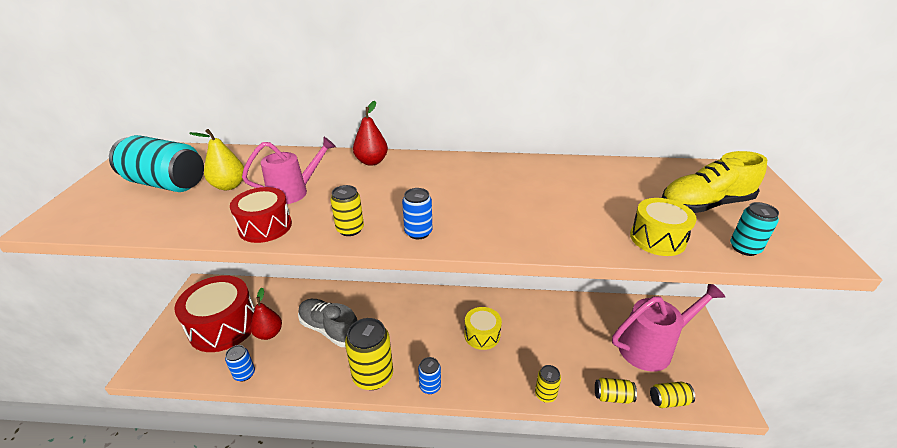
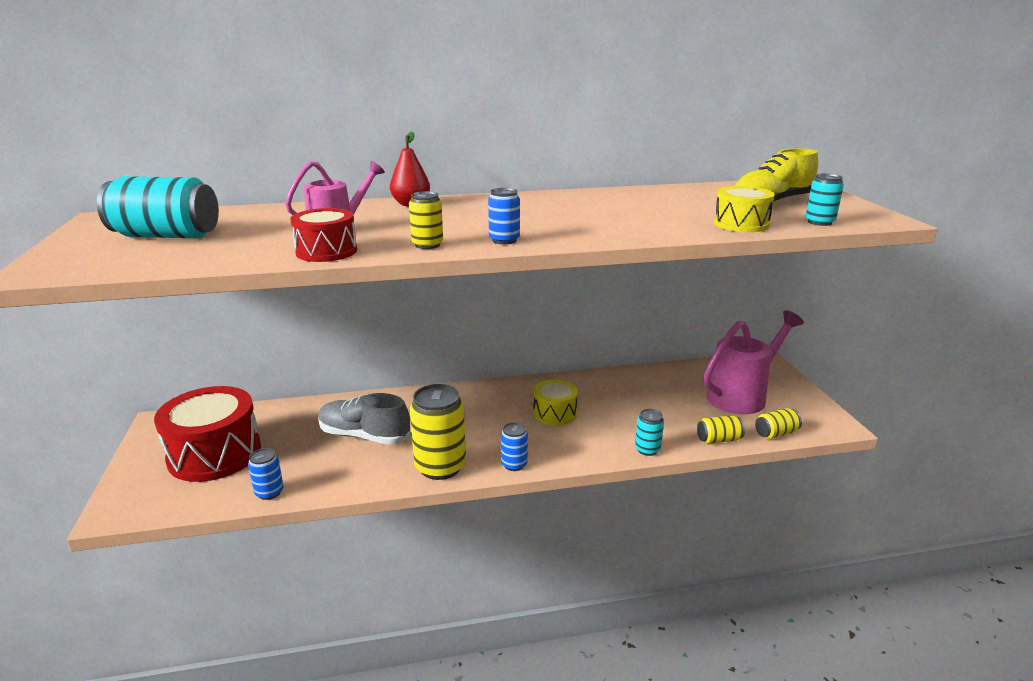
camera: 15 degrees left, 10 degrees down
(229, 186) = (252, 231): yellow pear -> none
(269, 333) = (283, 451): red pear -> none
(545, 394) = (647, 449): yellow can -> turquoise can

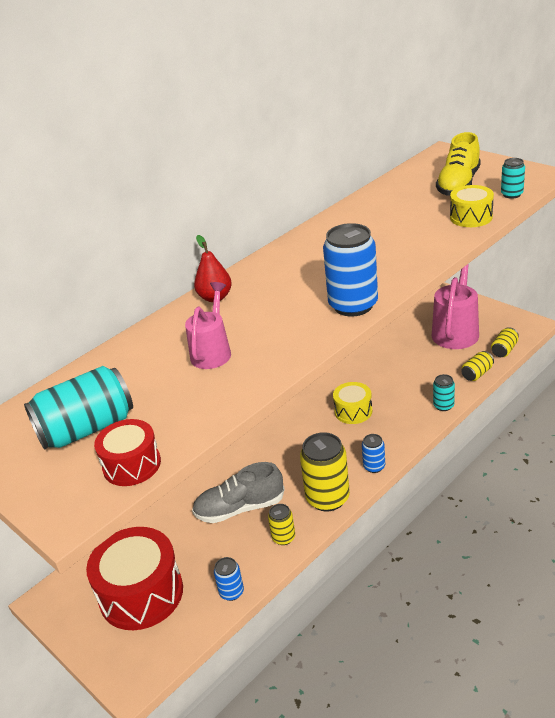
camera: 30 degrees left, 10 degrees up
(326, 251) = (252, 378): red drum -> red drum (132, 465)
(427, 245) = (310, 335): yellow can -> yellow can (283, 538)
(504, 240) = (353, 305): blue can -> blue can, size x1.93

